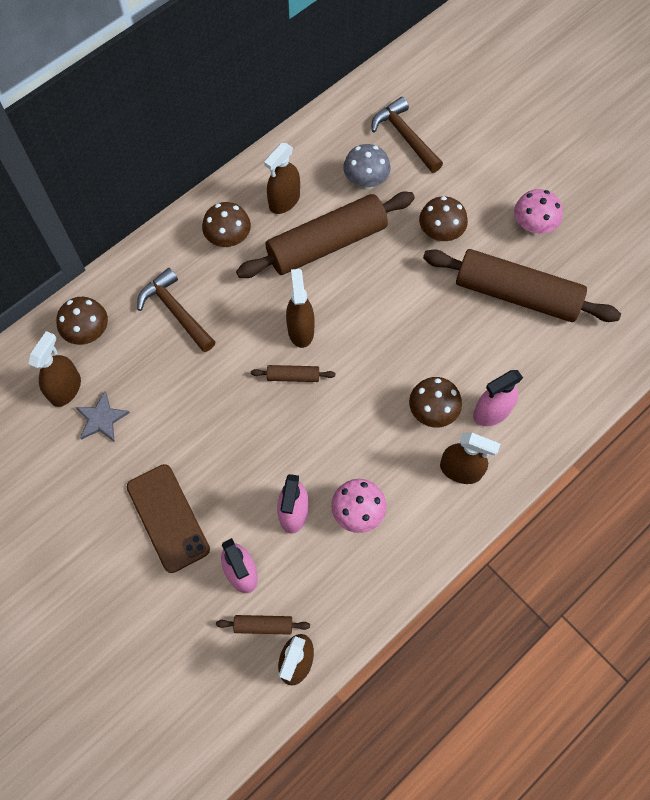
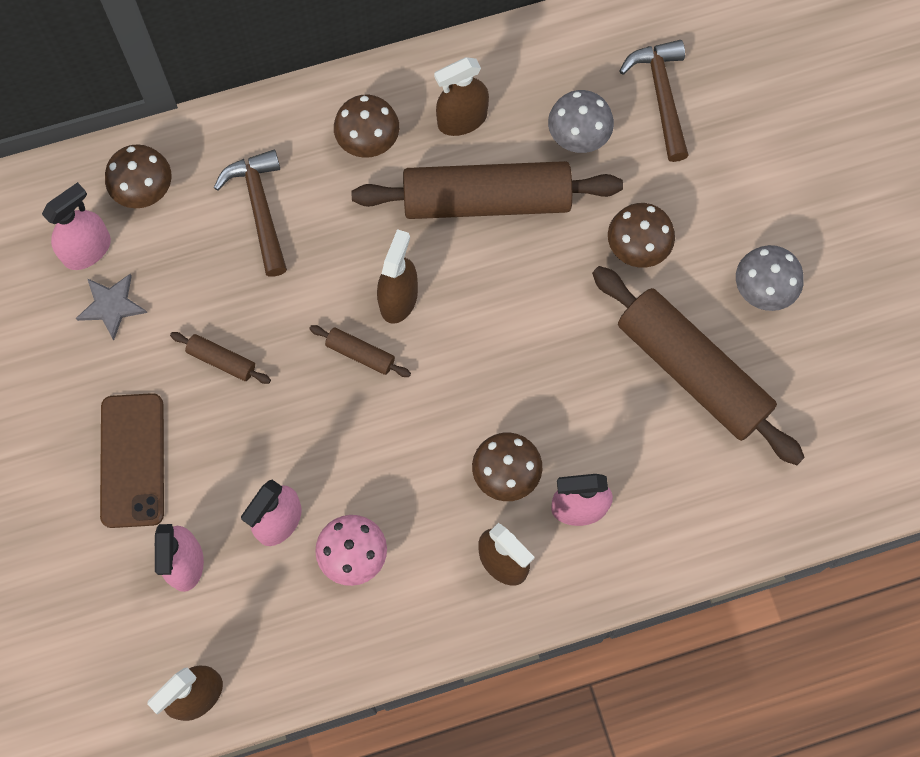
camera: 25 degrees right, 5 degrees up
(65, 389) = (87, 250): brown spray bottle -> pink spray bottle
(263, 625) = (180, 636): brown rolling pin -> brown rolling pin (221, 360)
(532, 227) = (762, 290): pink mushroom -> grey mushroom

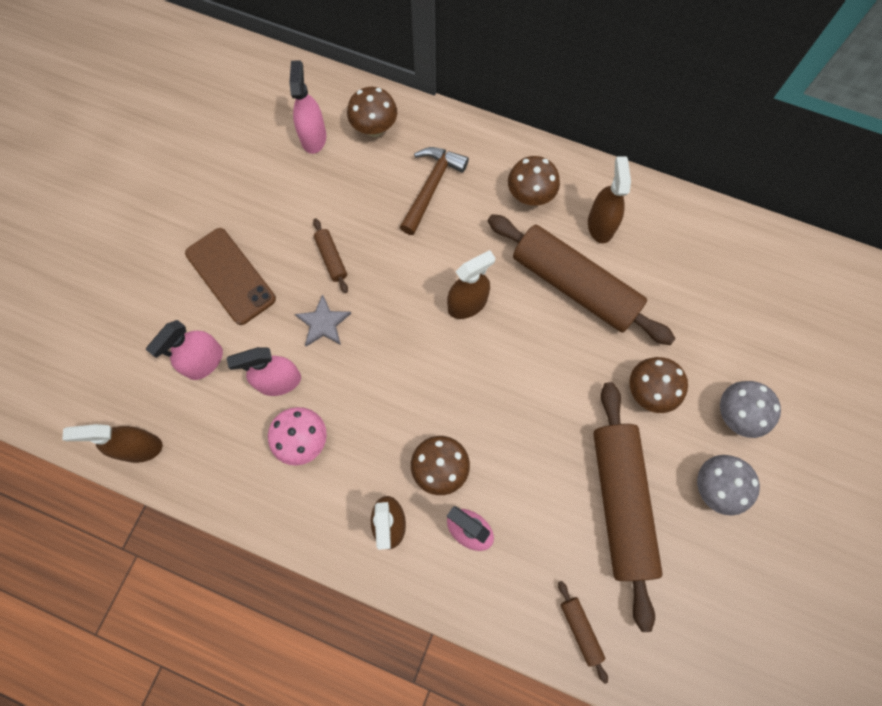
camera: 40 degrees right, 0 degrees up
(87, 250) = (313, 137): pink spray bottle -> pink spray bottle turned 90 degrees counterclockwise
(111, 306) = (298, 179): grey star -> grey star (323, 323)
(132, 460) = (230, 276): brown phone -> brown phone turned 75 degrees counterclockwise
(360, 354) = (415, 319): brown rolling pin -> brown rolling pin (580, 630)
(462, 119) = (600, 225): brown spray bottle -> brown spray bottle turned 75 degrees clockwise
(578, 137) = (667, 291): grey mushroom -> grey mushroom (735, 415)
(661, 95) = (747, 306): brown hammer -> none

